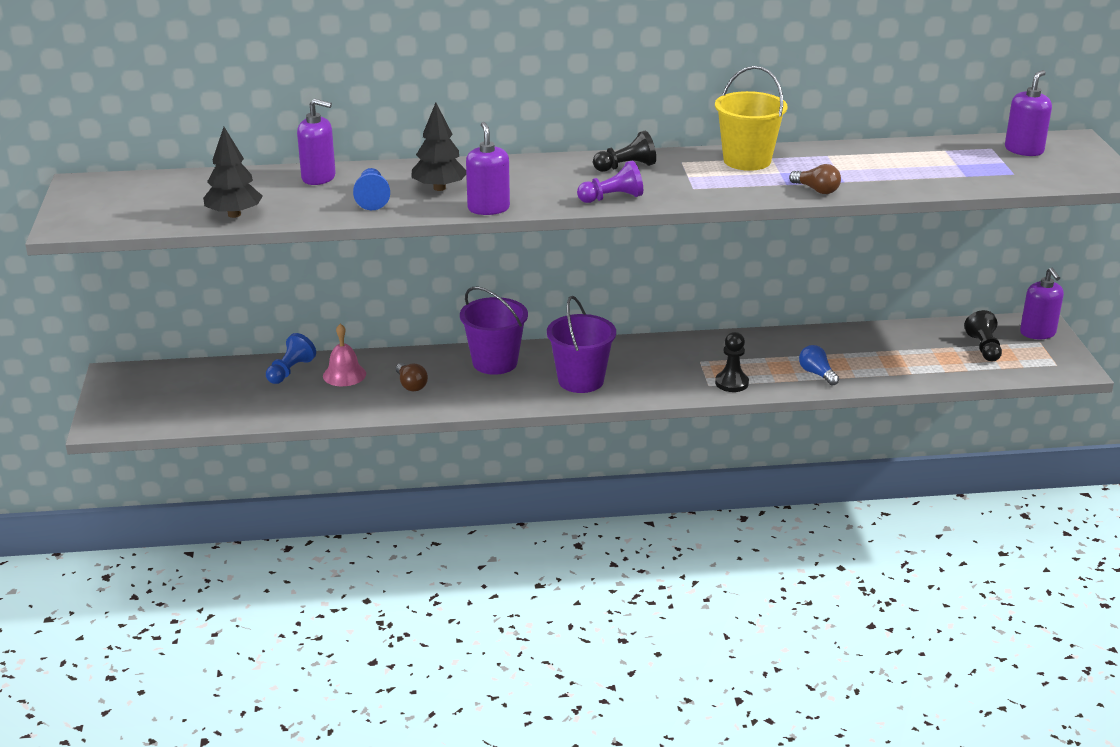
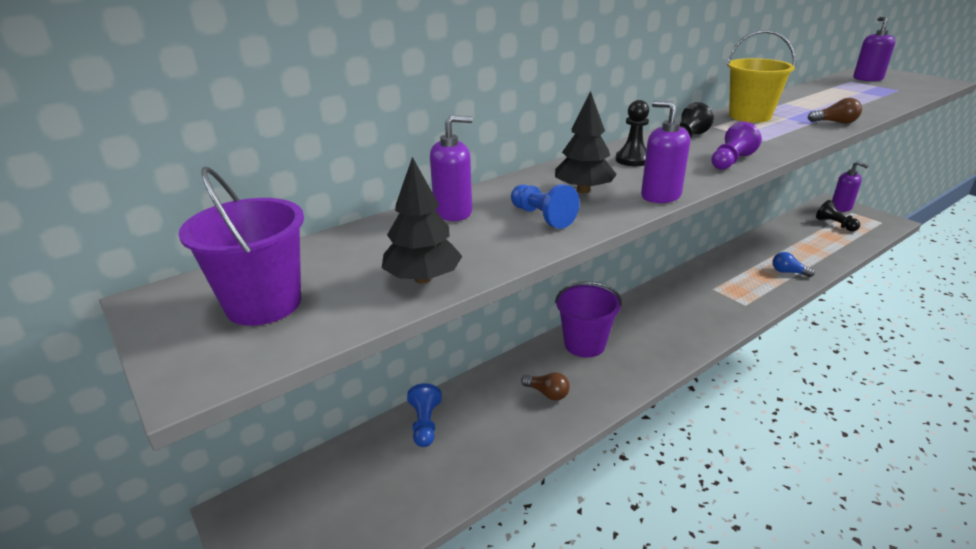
camera: 30 degrees left, 0 degrees up
(344, 375) = (479, 407): pink bell -> none
(581, 381) = (664, 335): purple bucket -> purple bucket (263, 304)
(731, 383) = (755, 298): black pawn -> black pawn (632, 160)

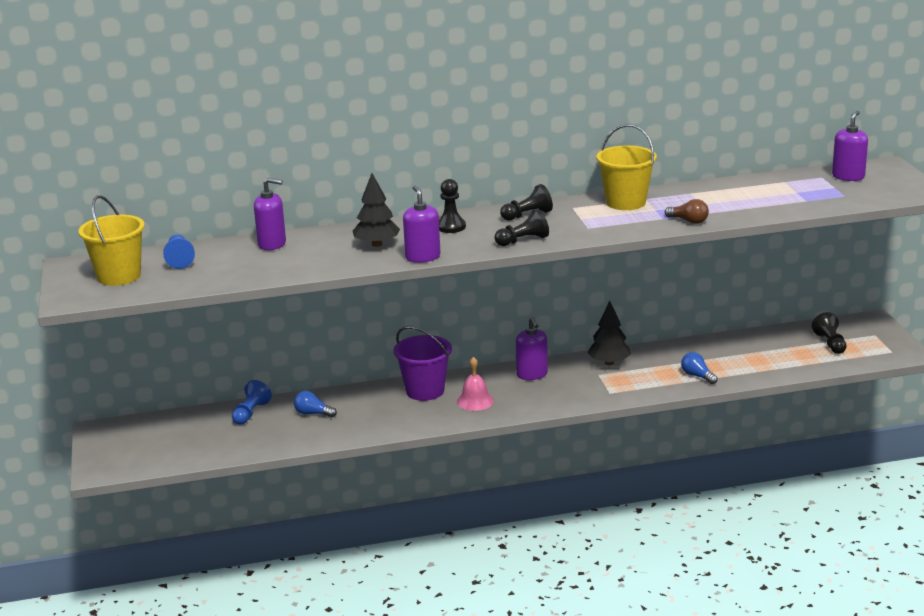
camera: 25 degrees right, 5 degrees down
(263, 304) = (119, 276): purple bucket -> yellow bucket
(423, 279) = (210, 279): black tree -> black tree (609, 362)
(497, 405) = (313, 413): none -> blue light bulb
(542, 217) = (323, 257): blue pawn -> blue pawn (179, 259)
(547, 393) = (358, 415): brown light bulb -> none
(643, 344) = (475, 401): none -> pink bell
(731, 161) = (523, 241): purple pawn -> black pawn
(841, 207) = (871, 328): purple soap dispenser -> purple soap dispenser (532, 374)

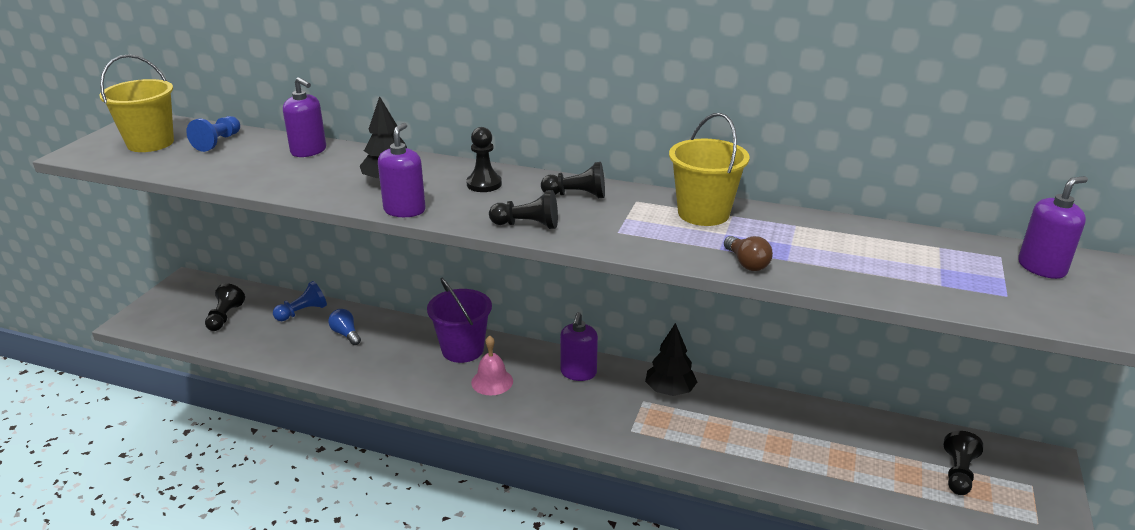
camera: 30 degrees right, 5 degrees up
(184, 439) = (225, 317): none -> black pawn
(697, 376) = (749, 450): blue light bulb -> none

